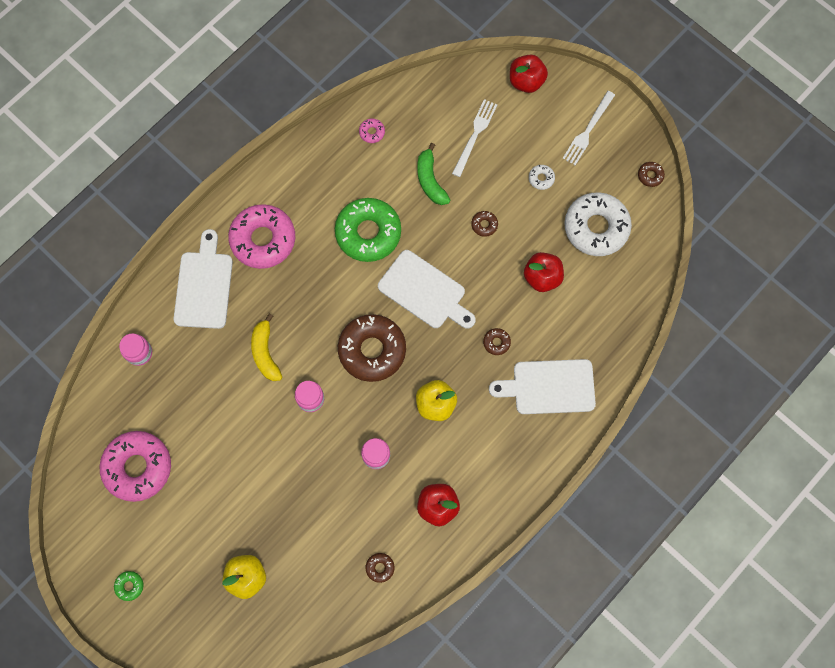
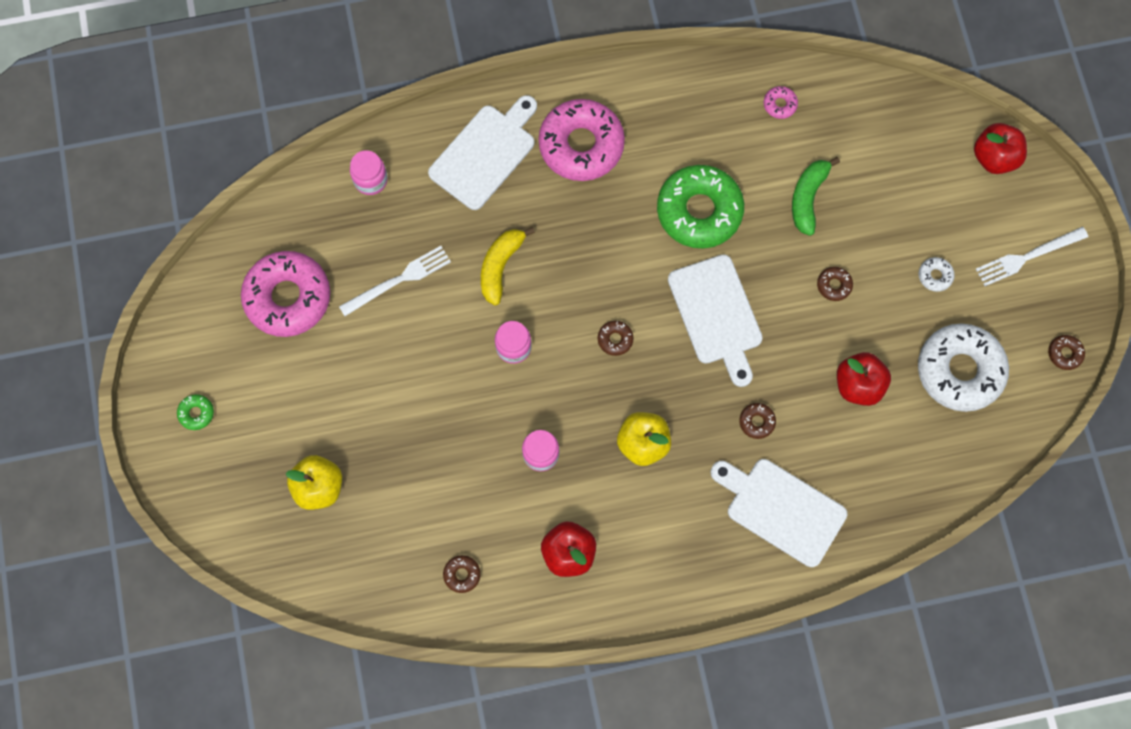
camera: 35 degrees right, 0 degrees up
(372, 350) = (615, 339): brown donut -> brown donut, size x0.40
(475, 135) = (893, 180): white fork -> white fork (399, 280)

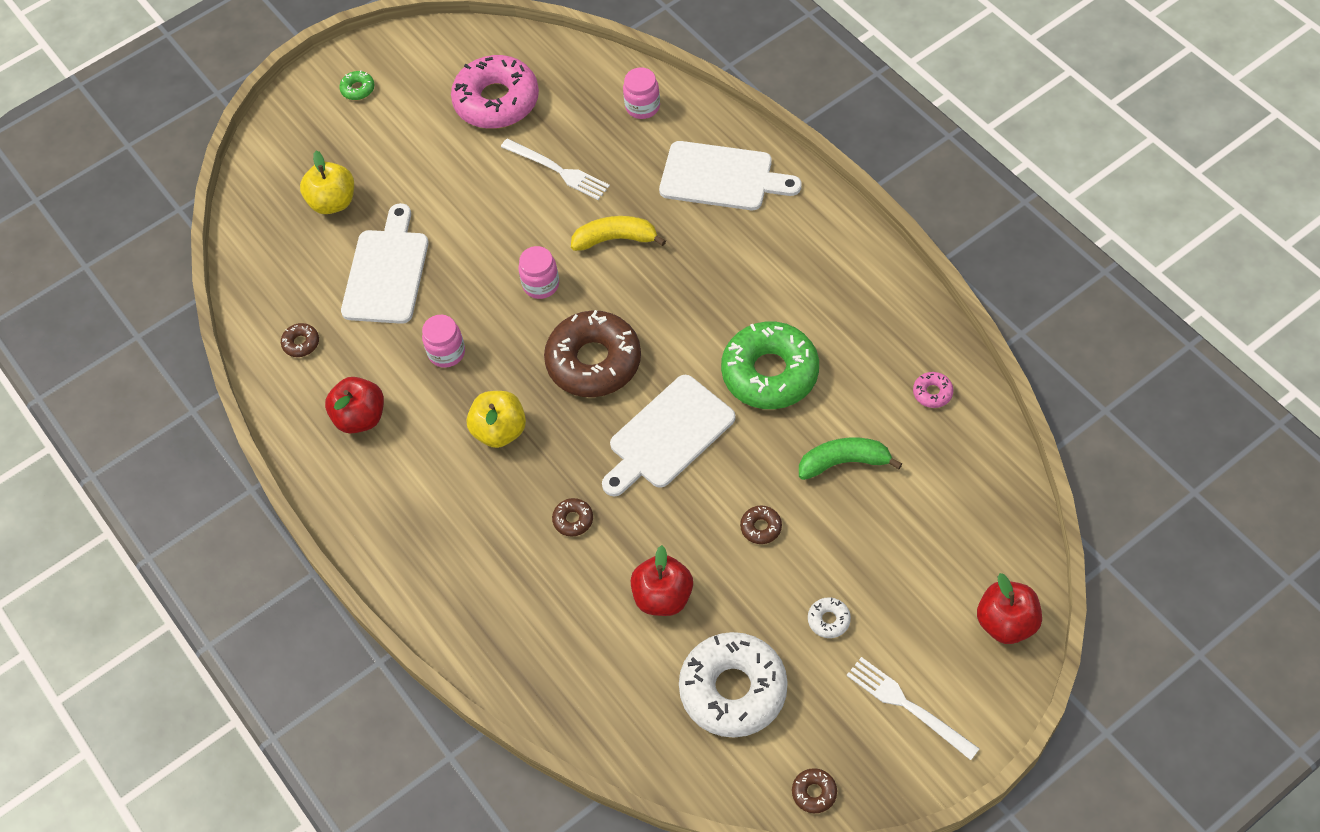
camera: 70 degrees right, 15 degrees down
(581, 145) = (778, 246): pink donut -> none
(615, 339) = (594, 361): brown donut -> brown donut, size x2.47
(781, 509) = (491, 581): white cutting board -> white cutting board (387, 272)

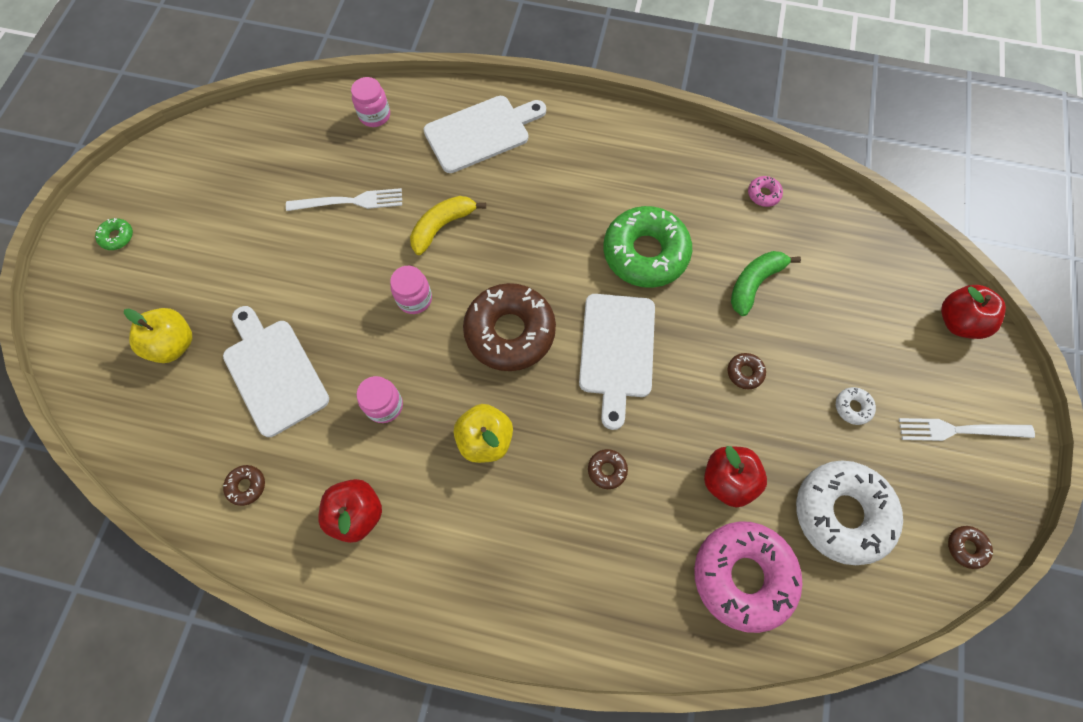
camera: 45 degrees left, 10 degrees up
(496, 101) = (251, 177): pink donut -> pink donut (743, 576)

